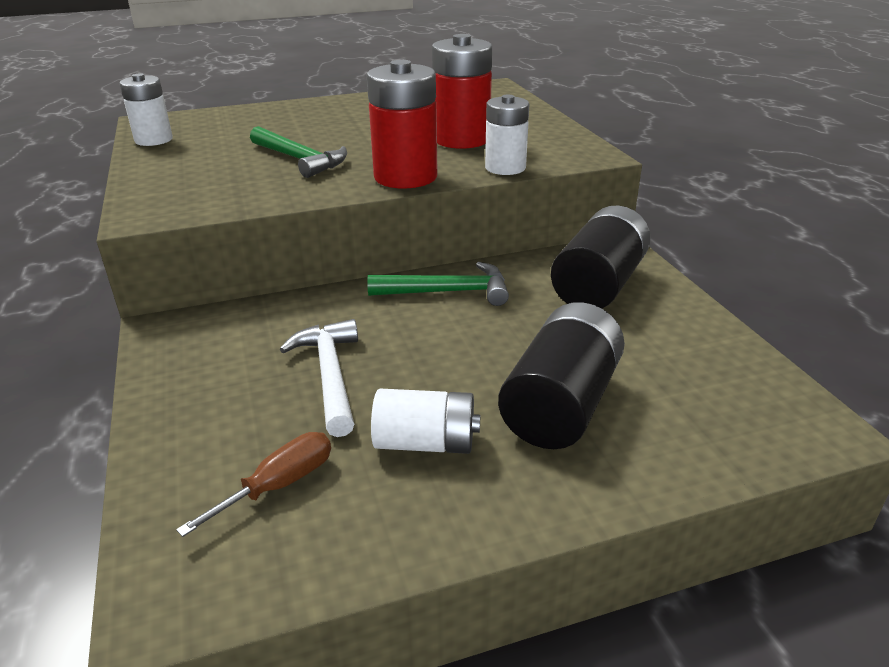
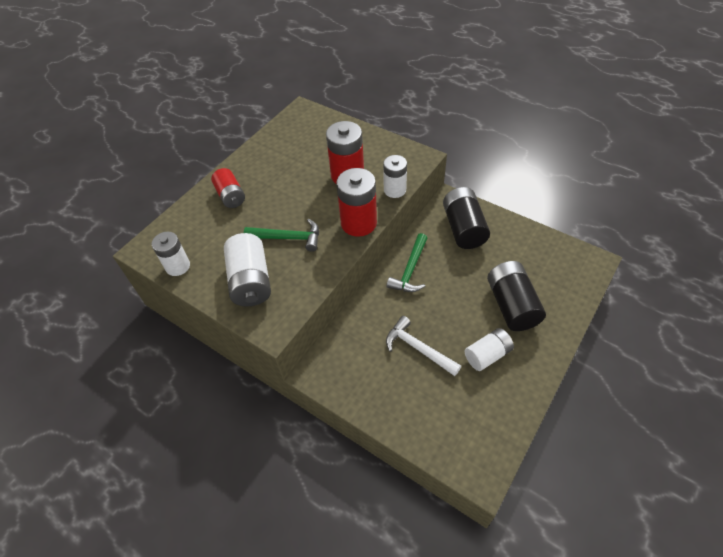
camera: 35 degrees left, 20 degrees up
(196, 174) = (250, 281): none -> white battery
(279, 485) = (461, 409): brown screwdriver -> none
(299, 115) = (230, 196): none -> red battery
(448, 292) = (410, 270): green hammer -> green hammer turned 150 degrees clockwise

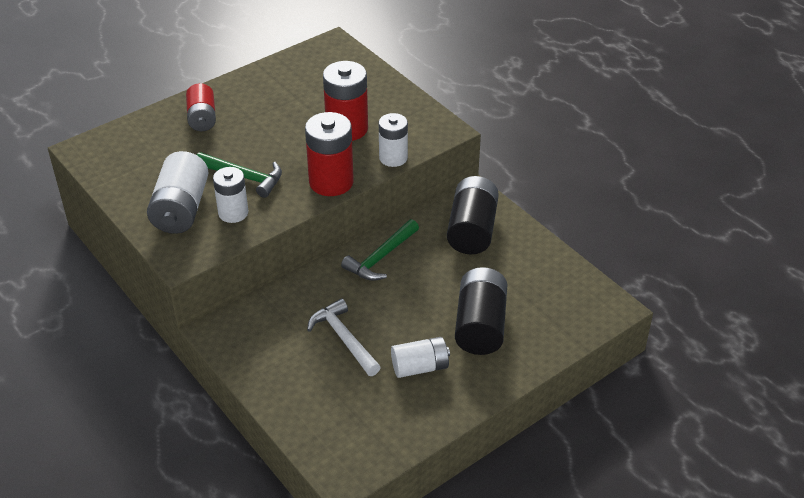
camera: 15 degrees right, 10 degrees down
(178, 266) = (111, 175): white battery -> white battery (233, 213)

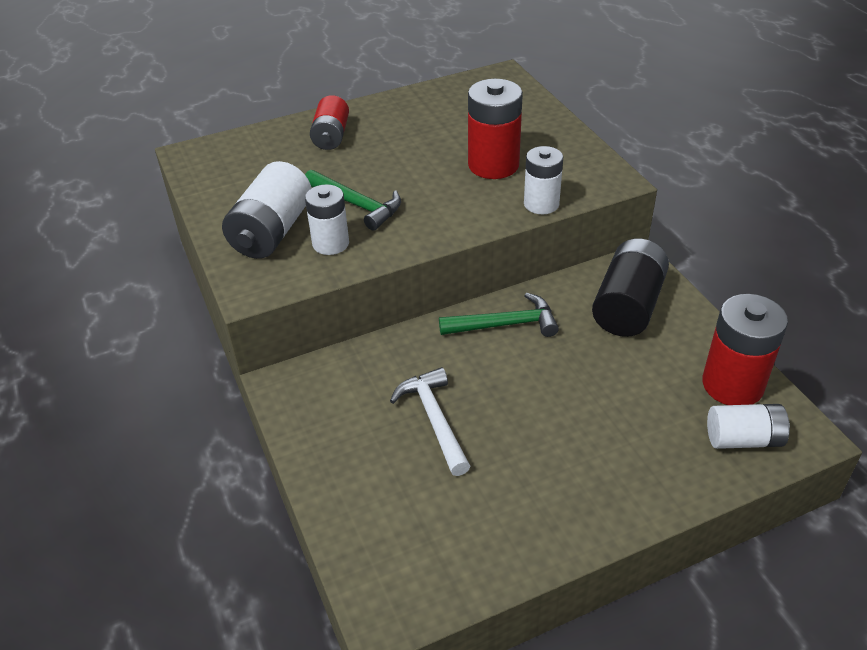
camera: 15 degrees right, 0 degrees up
(331, 182) = (458, 223): red battery -> red battery (732, 385)
(380, 258) = (505, 324): green hammer -> green hammer turned 150 degrees counterclockwise
(420, 367) = (524, 475): white battery -> white battery (743, 439)
(480, 326) = (616, 431): black battery -> none

